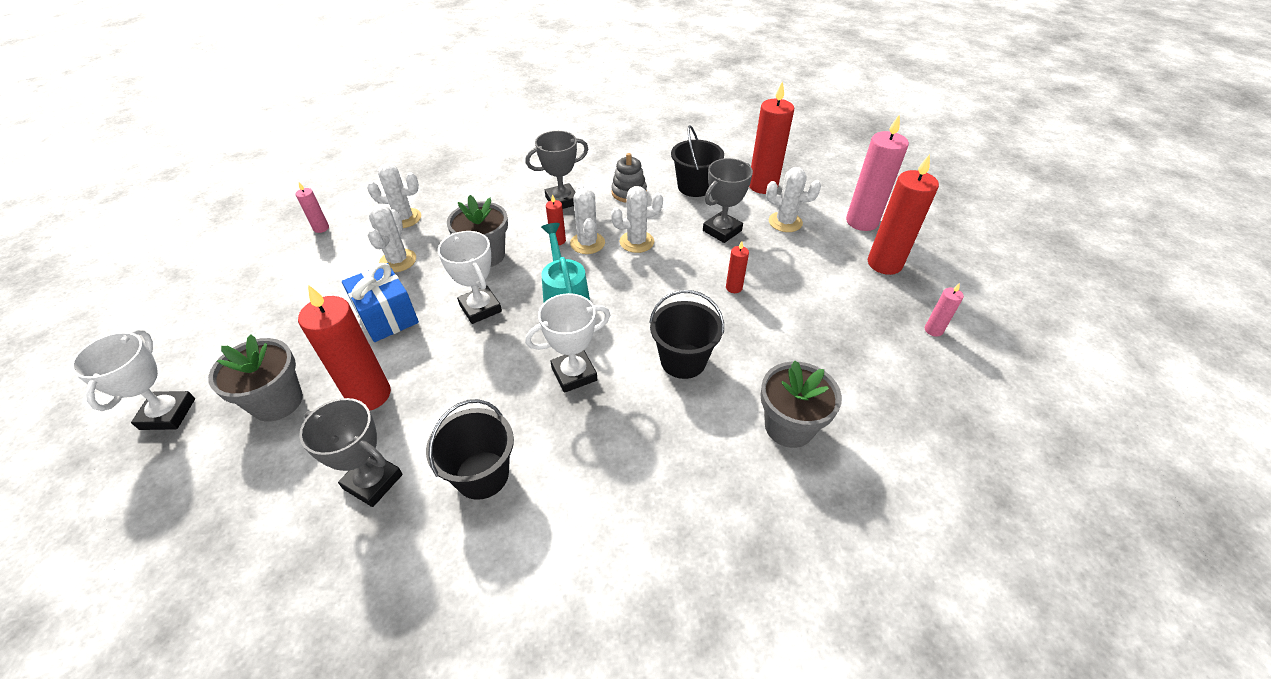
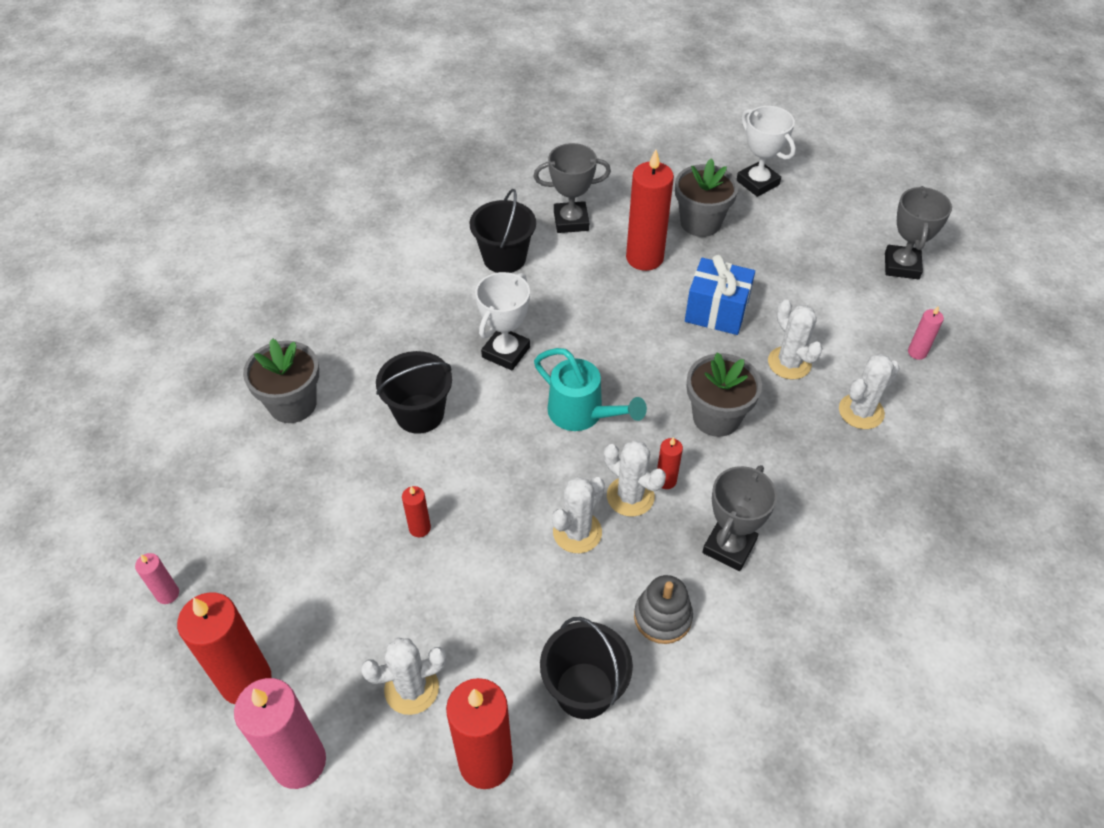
camera: 145 degrees right, 5 degrees up
(480, 308) = (650, 362): white trophy -> none
(722, 231) = (487, 616): grey trophy -> grey trophy (901, 266)

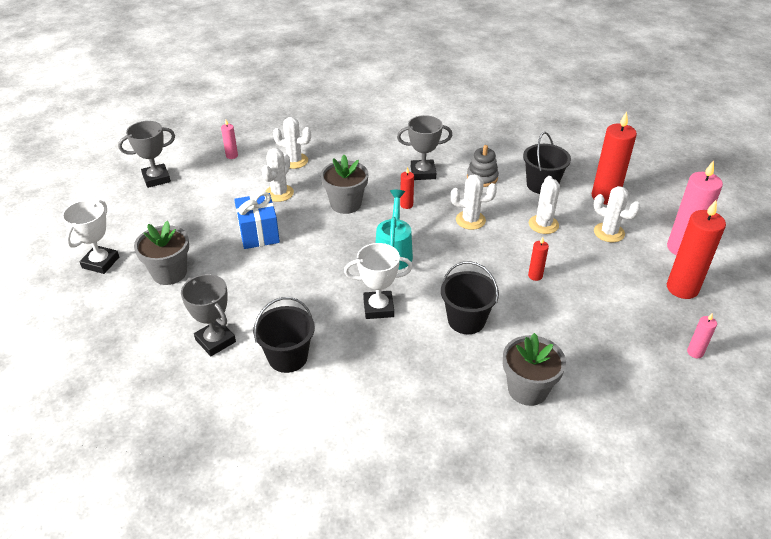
camera: 125 degrees left, 10 degrees down
(630, 496) = (429, 212): white cactus -> white cactus (543, 224)
(644, 258) = (230, 284): red candle -> none

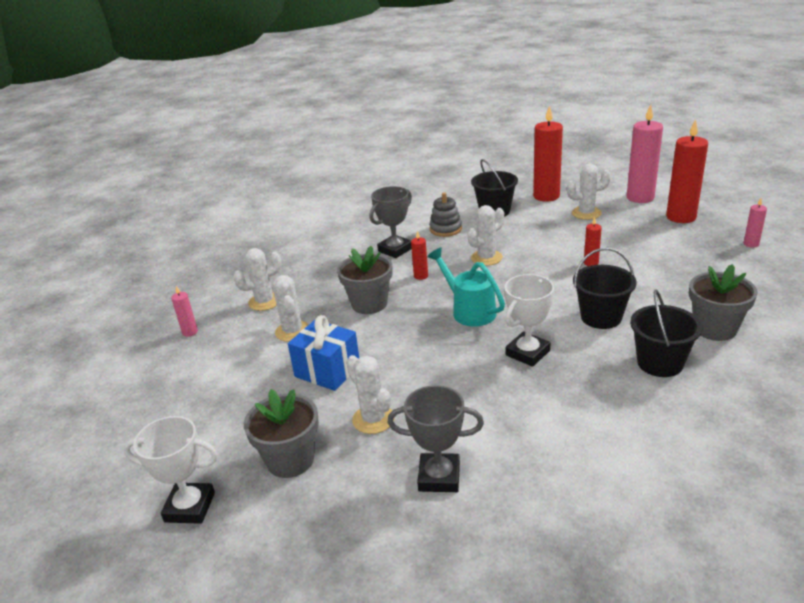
camera: 40 degrees left, 10 degrees down
(100, 262) = (190, 507): white trophy -> white trophy turned 60 degrees counterclockwise
(156, 178) = (131, 396): grey trophy -> none
(288, 357) = (524, 438): black bucket -> black bucket (660, 363)
(543, 224) = (539, 232): white cactus -> white cactus (373, 419)

